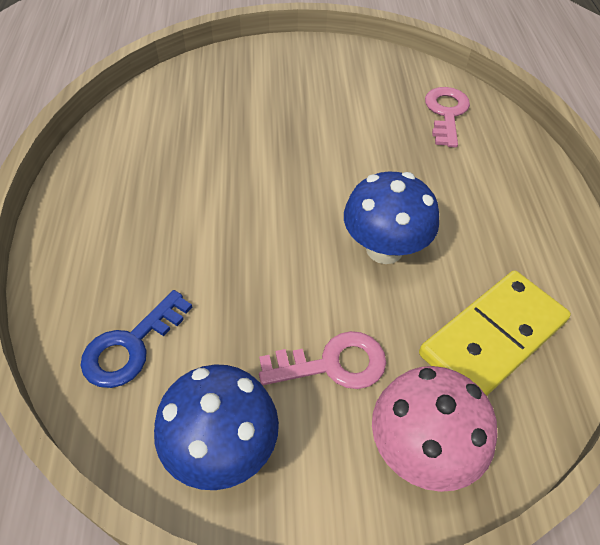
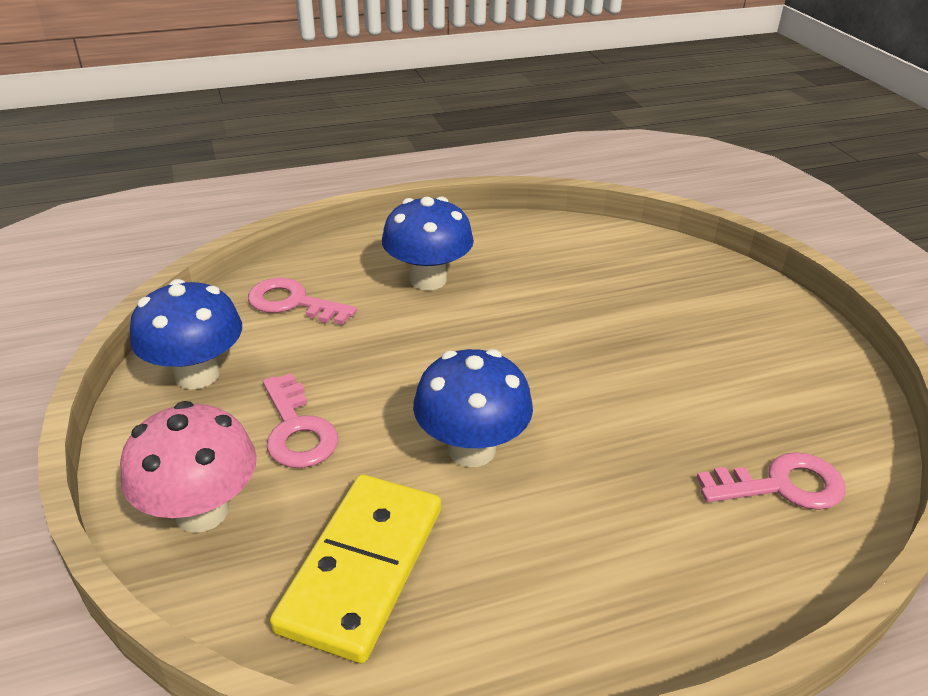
camera: 75 degrees right, 15 degrees down
(131, 346) = (293, 303): blue key -> pink key
(146, 229) = (428, 279): none -> blue mushroom
(493, 338) = (362, 568): yellow domino -> yellow domino turned 75 degrees clockwise

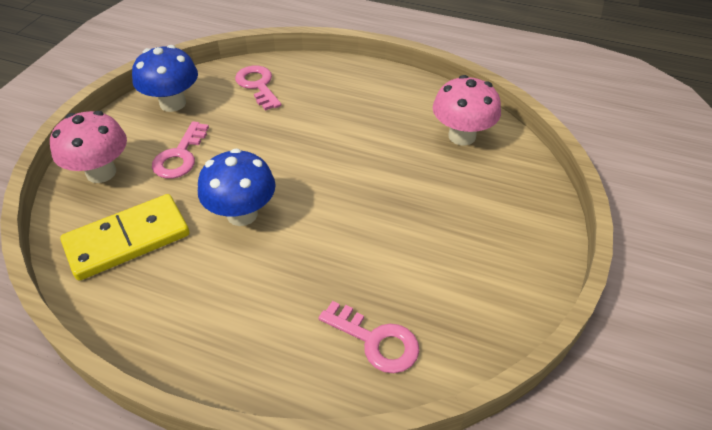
camera: 40 degrees right, 10 degrees up
(428, 279) = (342, 105): blue mushroom -> none
(590, 254) = (462, 136): none -> pink mushroom

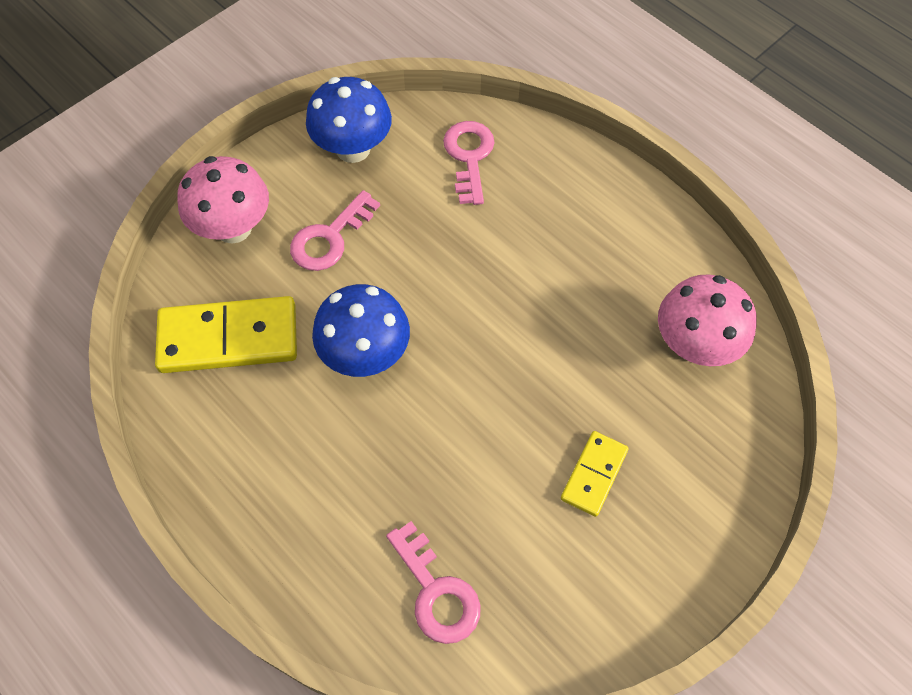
camera: 25 degrees right, 15 degrees up
(444, 226) = (594, 474): none -> yellow domino

